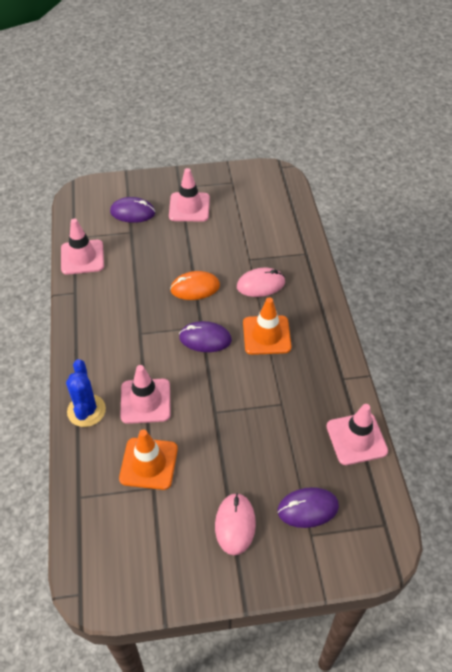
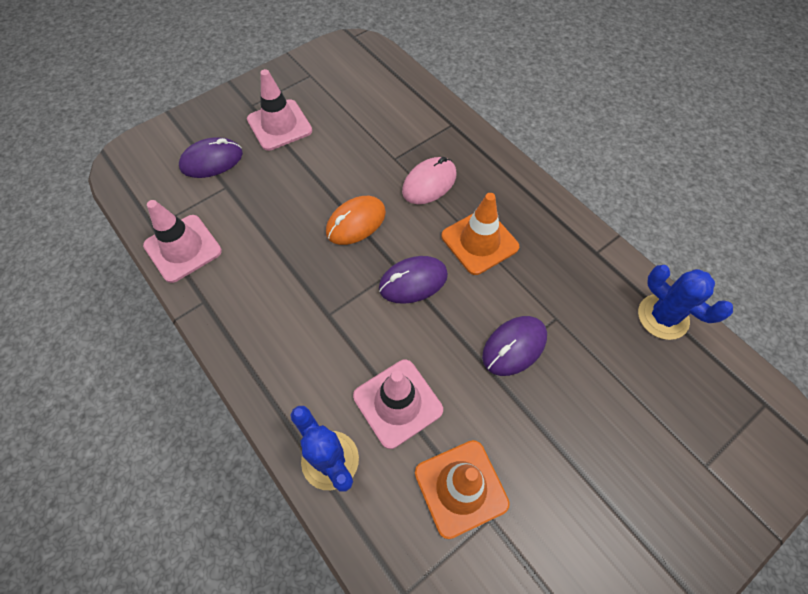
camera: 30 degrees left, 10 degrees up
(235, 524) = (618, 507): pink mouse -> none
(307, 509) = (679, 434): purple mouse -> purple mouse (514, 347)
(356, 438) = (663, 317): pink traffic cone -> blue cactus

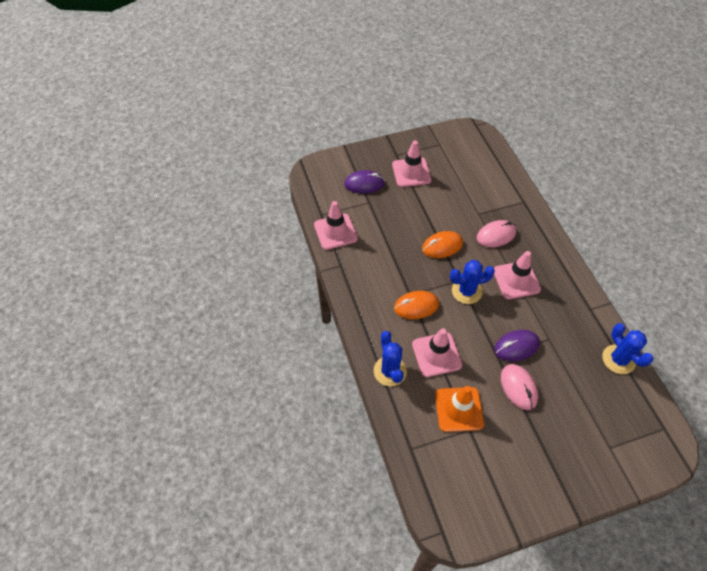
camera: 20 degrees right, 5 degrees down
(343, 331) = (416, 306): none -> orange mouse
(413, 281) = (466, 291): purple mouse -> blue cactus
(479, 241) = (516, 280): orange traffic cone -> pink traffic cone
(540, 414) = (518, 387): none -> pink mouse

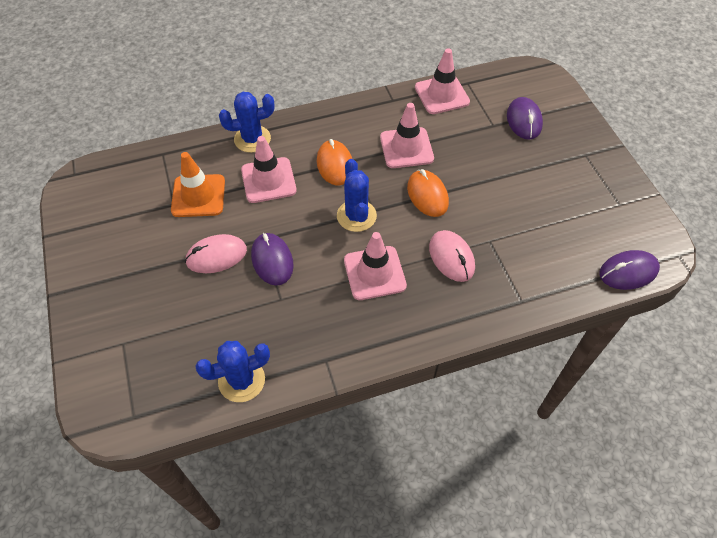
camera: 90 degrees right, 0 degrees up
(411, 172) = (554, 169): pink traffic cone -> pink traffic cone (406, 148)
(493, 149) = (628, 272): none -> purple mouse

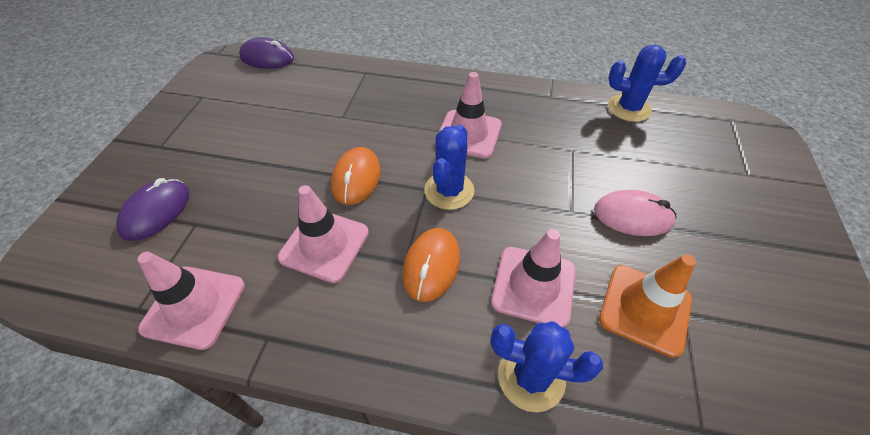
camera: 150 degrees left, 5 degrees down
(272, 260) = (567, 185): purple mouse -> none
(451, 257) = (389, 118): pink mouse -> none

